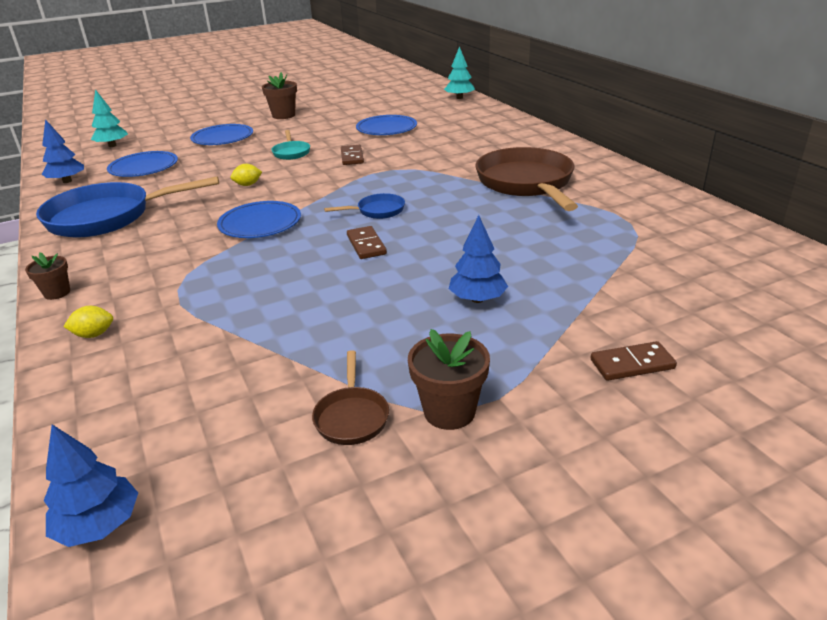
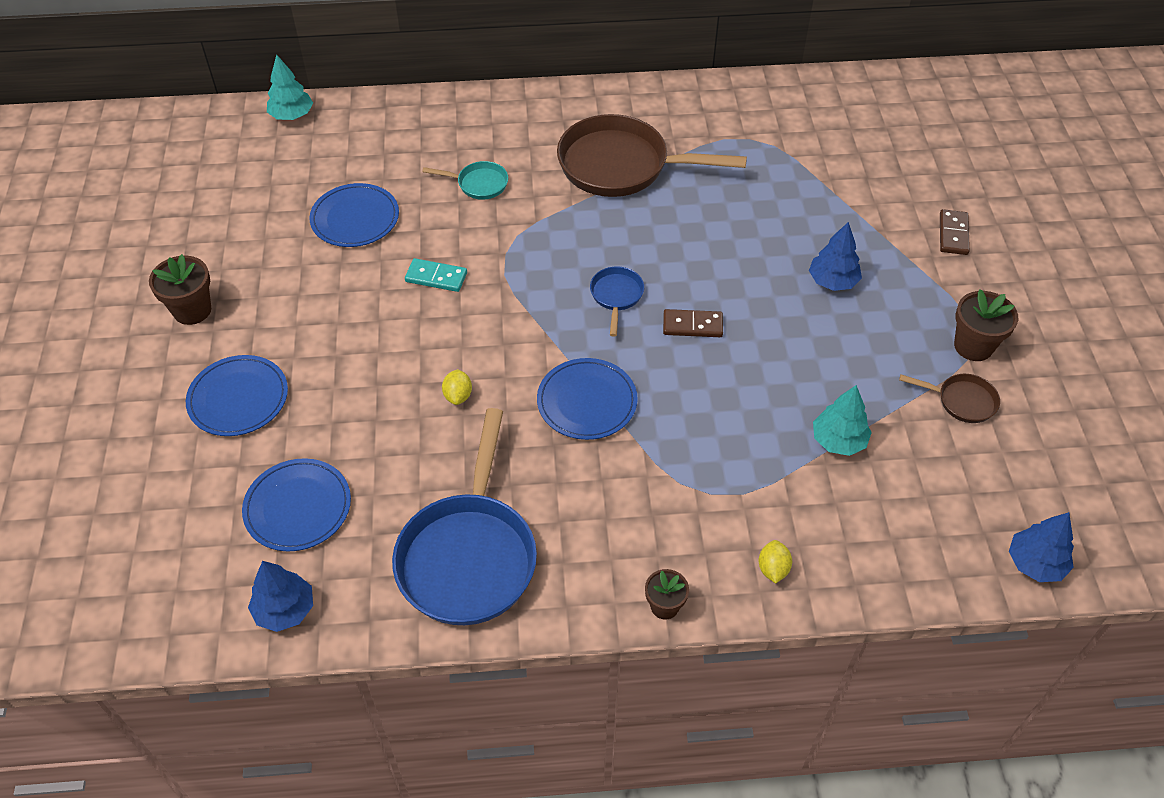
camera: 70 degrees left, 20 degrees up
(112, 146) = (150, 547): turquoise tree -> turquoise tree (838, 440)
(291, 152) = (371, 332): turquoise pan -> turquoise pan (479, 184)
(352, 157) = (436, 277): brown domino -> turquoise domino

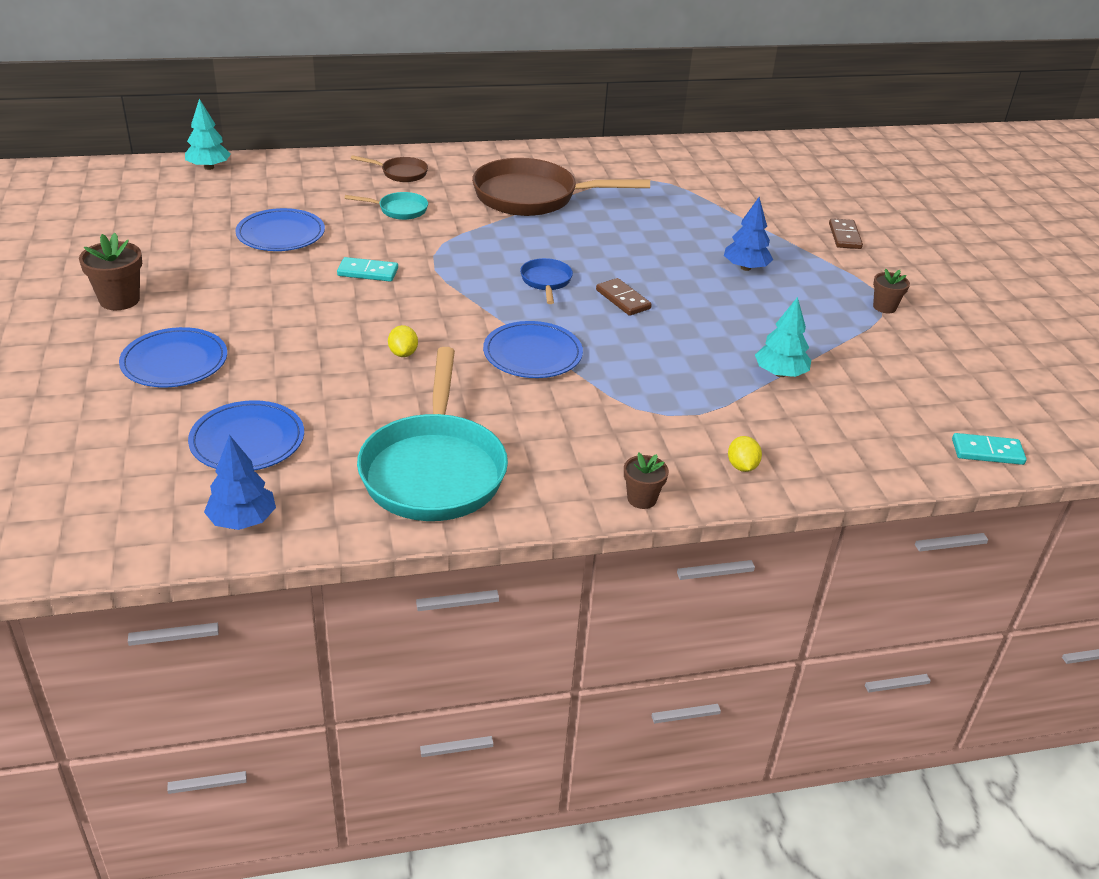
camera: 10 degrees left, 15 degrees down
(469, 556) = (434, 470): blue pan -> turquoise pan
(692, 325) = (623, 299): brown domino -> brown domino turned 60 degrees clockwise
(962, 401) = (885, 343): brown pan -> brown pan (401, 173)
(973, 346) = (884, 307): brown flower pot -> brown flower pot, size x0.64
(1035, 563) = (987, 452): blue tree -> turquoise domino

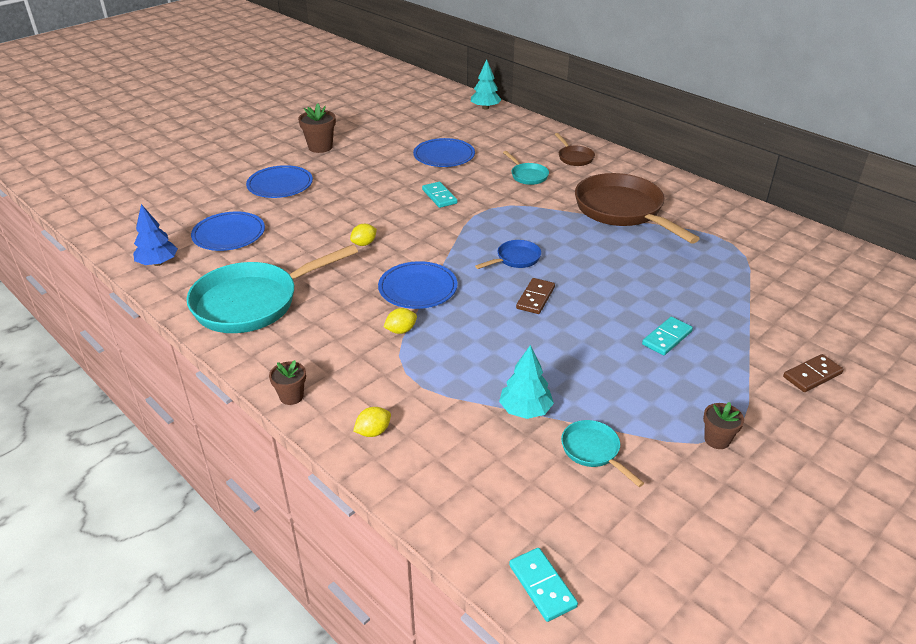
camera: 60 degrees right, 0 degrees up
(596, 392) = (401, 330): none -> yellow lemon
(745, 268) = (667, 338): blue tree -> turquoise domino
(856, 364) = (593, 451): none -> turquoise pan

